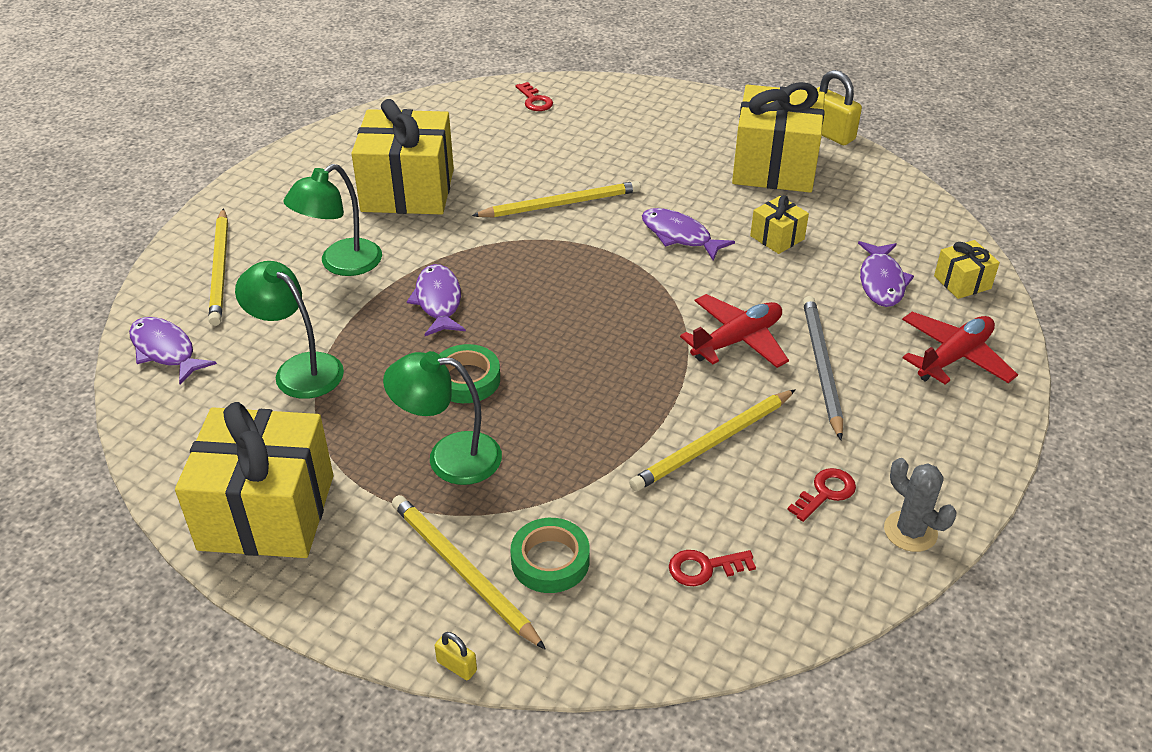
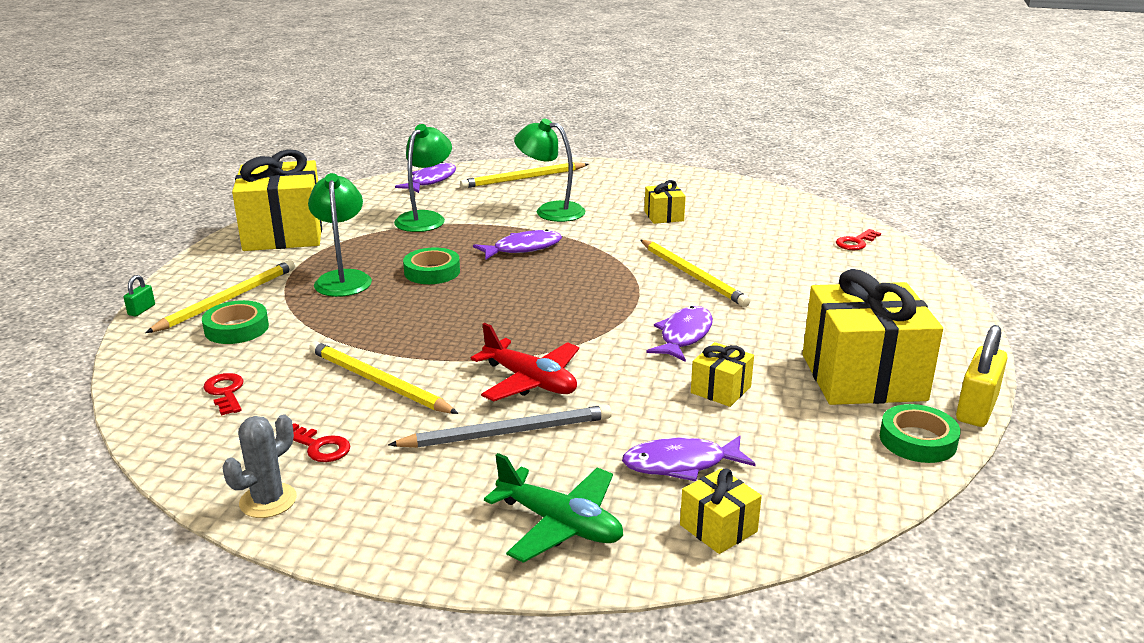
camera: 75 degrees right, 15 degrees down
(408, 190) = (664, 216): yellow gift -> yellow gift, size x0.45
(457, 666) = (141, 310): yellow padlock -> green padlock
(865, 169) = (917, 440): none -> green tape
(954, 357) = (560, 524): red plane -> green plane

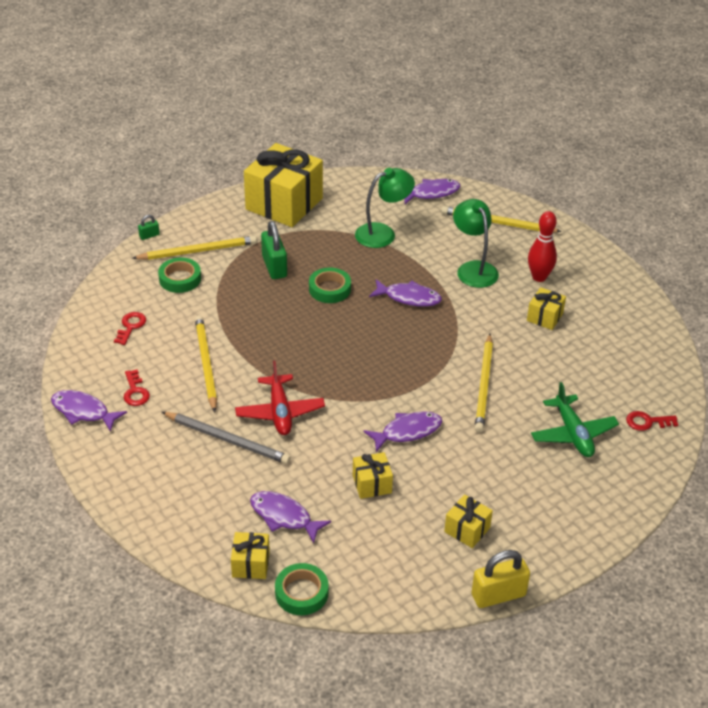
camera: 40 degrees right, 15 degrees up
(268, 501) = (83, 411): grey cactus -> purple fish
(343, 278) = (274, 267): green lamp -> green padlock
(560, 524) = (185, 511): green plane -> green plane (573, 434)
(616, 196) = (539, 277): none -> red bowling pin
(863, 377) = (467, 530): yellow gift -> yellow gift, size x0.45
(917, 440) = (428, 589): green tape -> green tape (301, 593)

